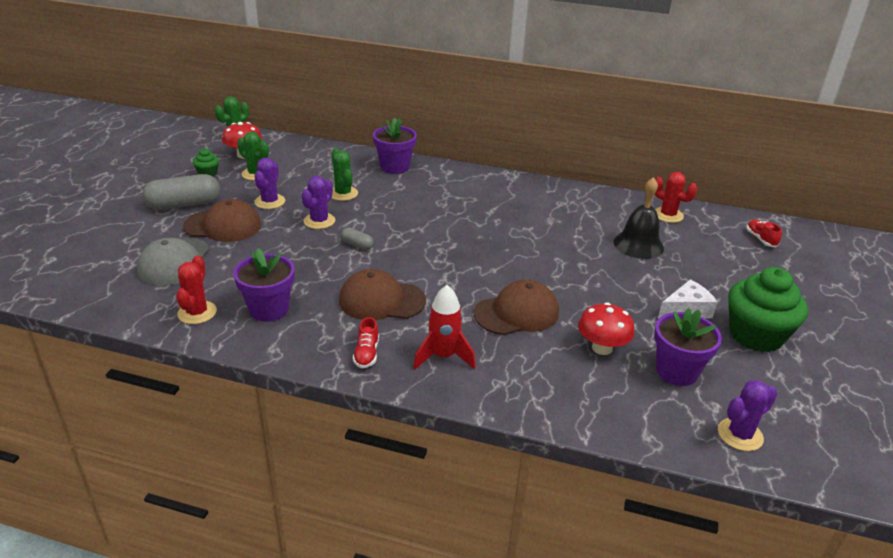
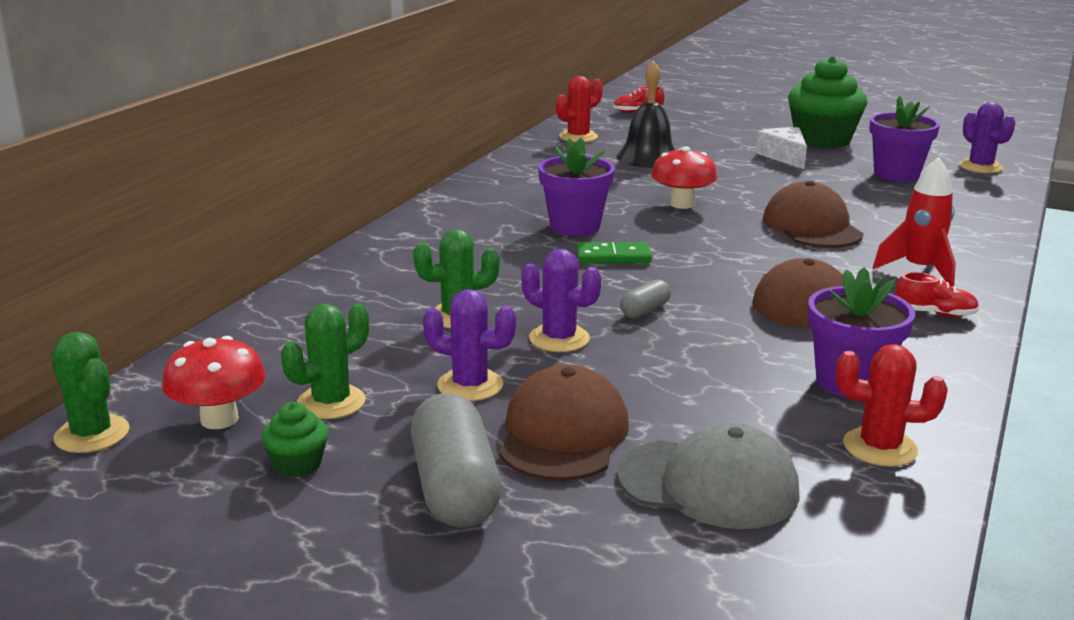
camera: 80 degrees left, 10 degrees down
(395, 167) = (368, 271): purple flower pot -> purple flower pot (575, 226)
(433, 234) = (613, 257): none -> green domino
(602, 348) = (868, 197): red mushroom -> red mushroom (682, 204)

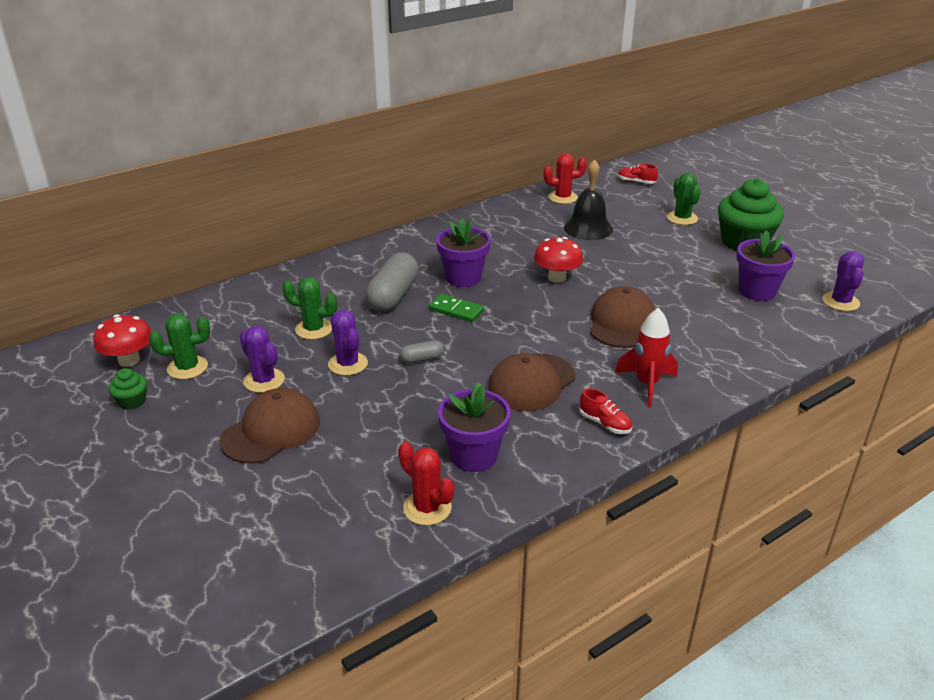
camera: 30 degrees right, 10 degrees up
(92, 434) = (70, 350): green cactus -> green cactus (682, 218)
(454, 488) = (182, 444): grey capsule -> grey capsule (393, 296)
(708, 484) = (303, 492): grey cap -> none
(784, 157) = (691, 252): white cheese -> none

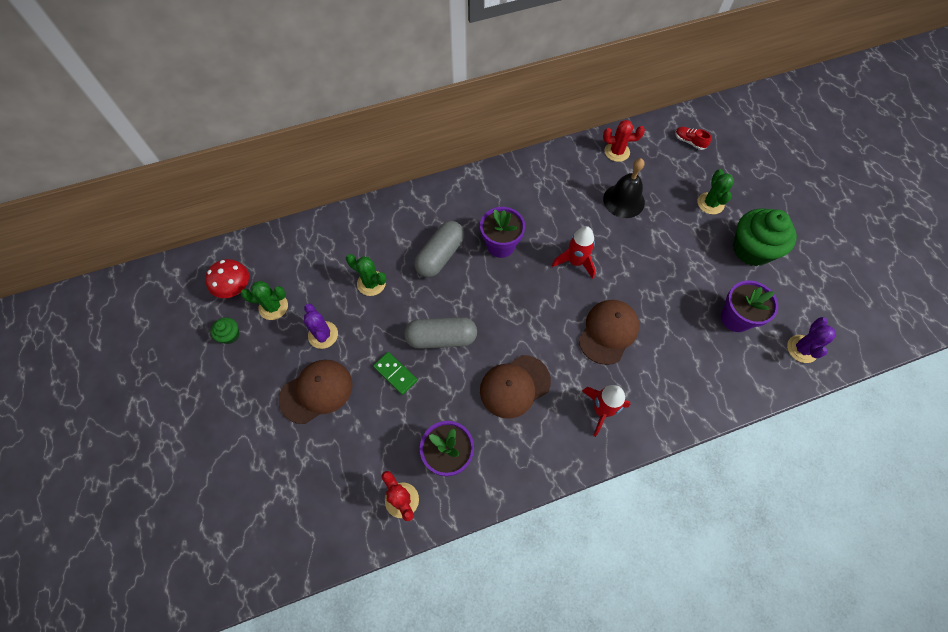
camera: 15 degrees right, 30 degrees up
(348, 364) = (386, 330): purple cactus -> none
(422, 359) = (441, 338): grey capsule -> grey capsule, size x2.07
(456, 310) = (483, 285): green domino -> green domino (395, 374)
(557, 277) = (575, 262): red mushroom -> red rocket
(604, 423) = (554, 446): red shoe -> none

